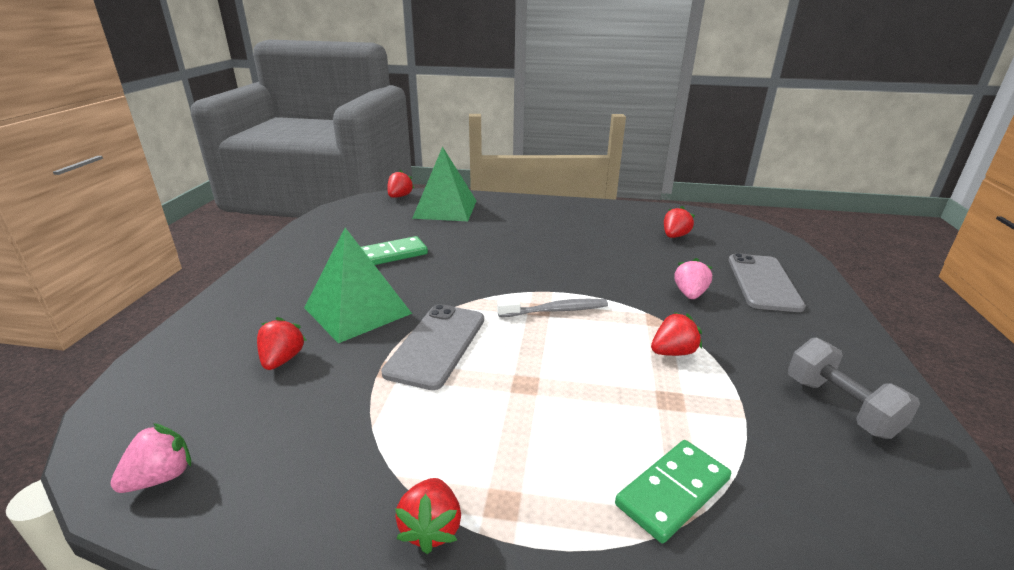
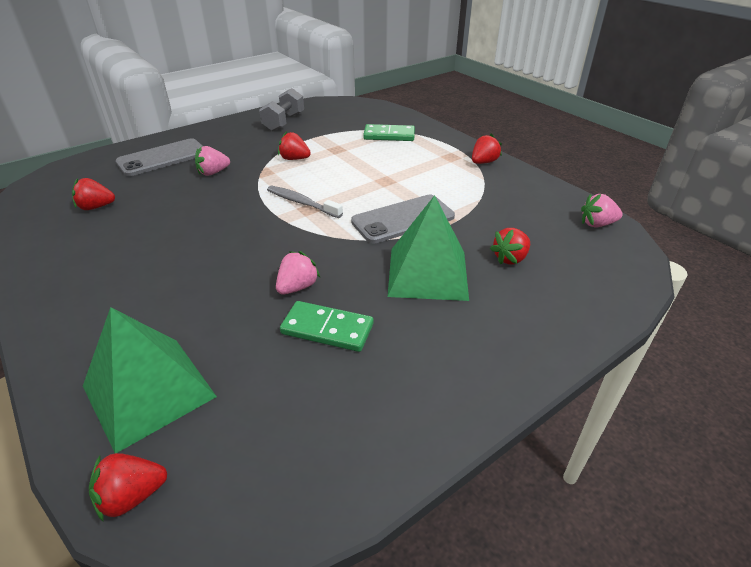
camera: 135 degrees left, 10 degrees up
(445, 261) = (297, 287): none -> pink strawberry

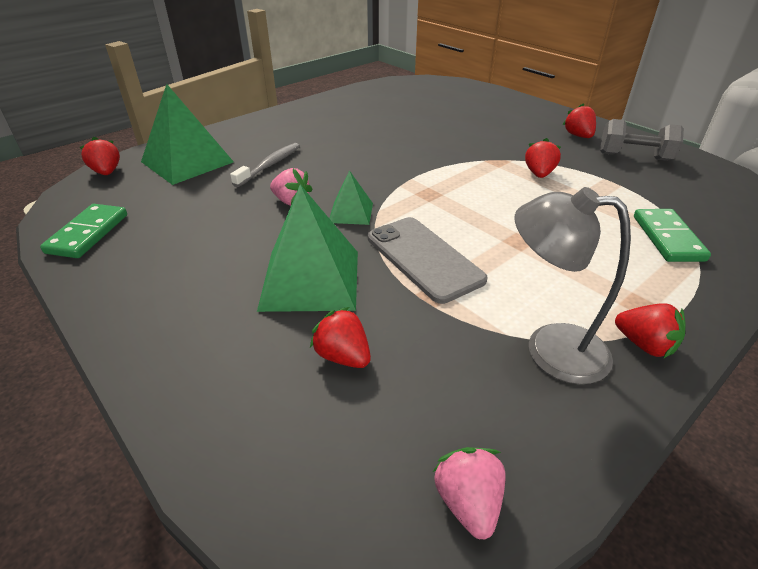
camera: 85 degrees right, 0 degrees up
(96, 207) = (402, 105): red strawberry -> red strawberry (578, 136)
(162, 158) = (498, 112): grey phone -> none
(213, 173) = (481, 137): pink strawberry -> none
(302, 203) = (440, 188): grey toothbrush -> grey toothbrush (270, 165)
(327, 329) = (230, 222): green domino -> green domino (88, 233)
(329, 250) = (351, 212): none -> green pyramid
(491, 187) = (550, 349): none -> grey lamp

